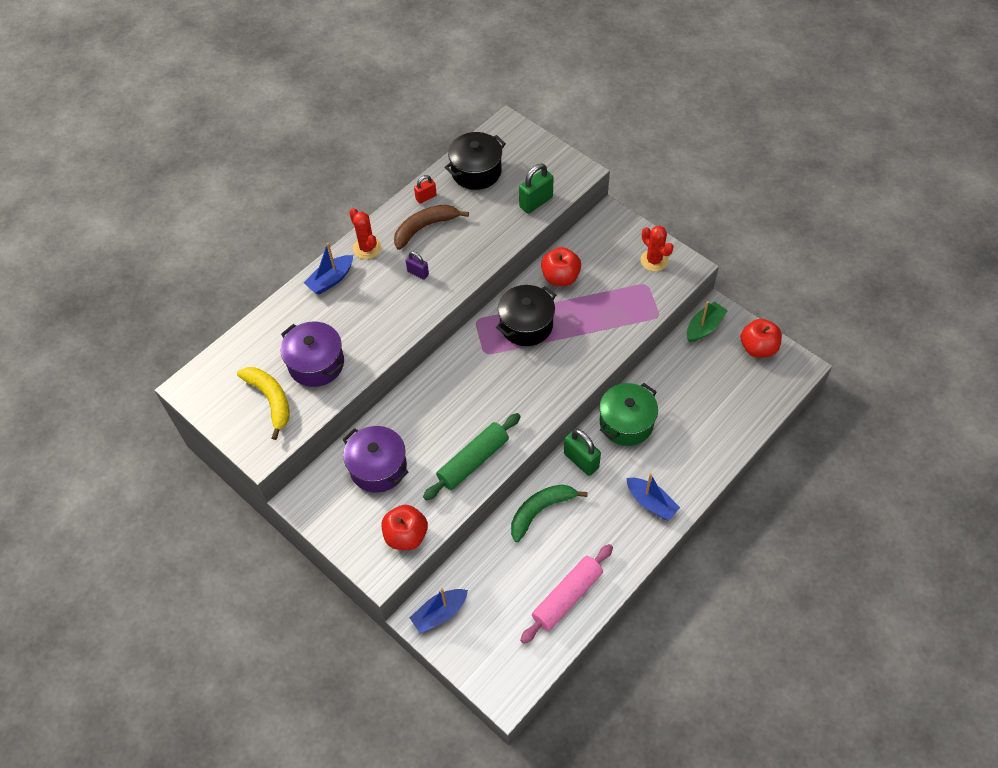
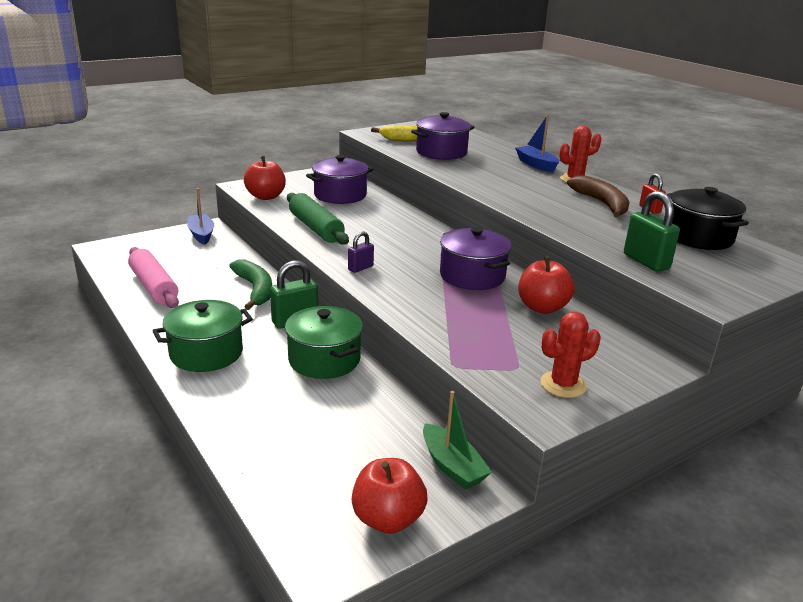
camera: 100 degrees right, 30 degrees down
(418, 273) = (536, 194): purple padlock -> purple padlock (360, 268)
(526, 325) = (472, 276): black pot -> purple pot
(651, 503) = (206, 353): blue boat -> green pot

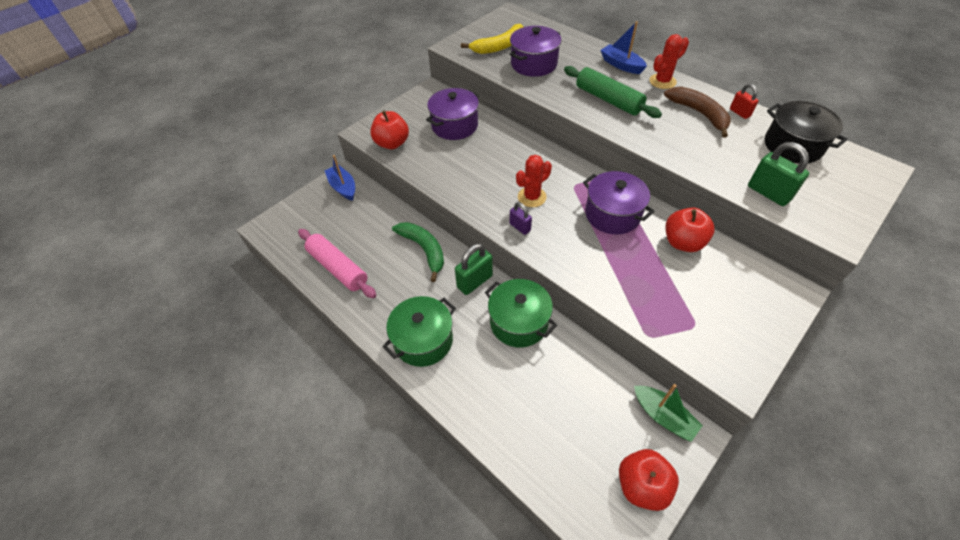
camera: 10 degrees left, 25 degrees up
(315, 228) = (457, 180): green rolling pin -> green rolling pin (608, 100)
(360, 268) = (520, 227): purple padlock -> purple padlock turned 75 degrees counterclockwise
(563, 385) = (736, 336): red cactus -> red cactus (532, 197)

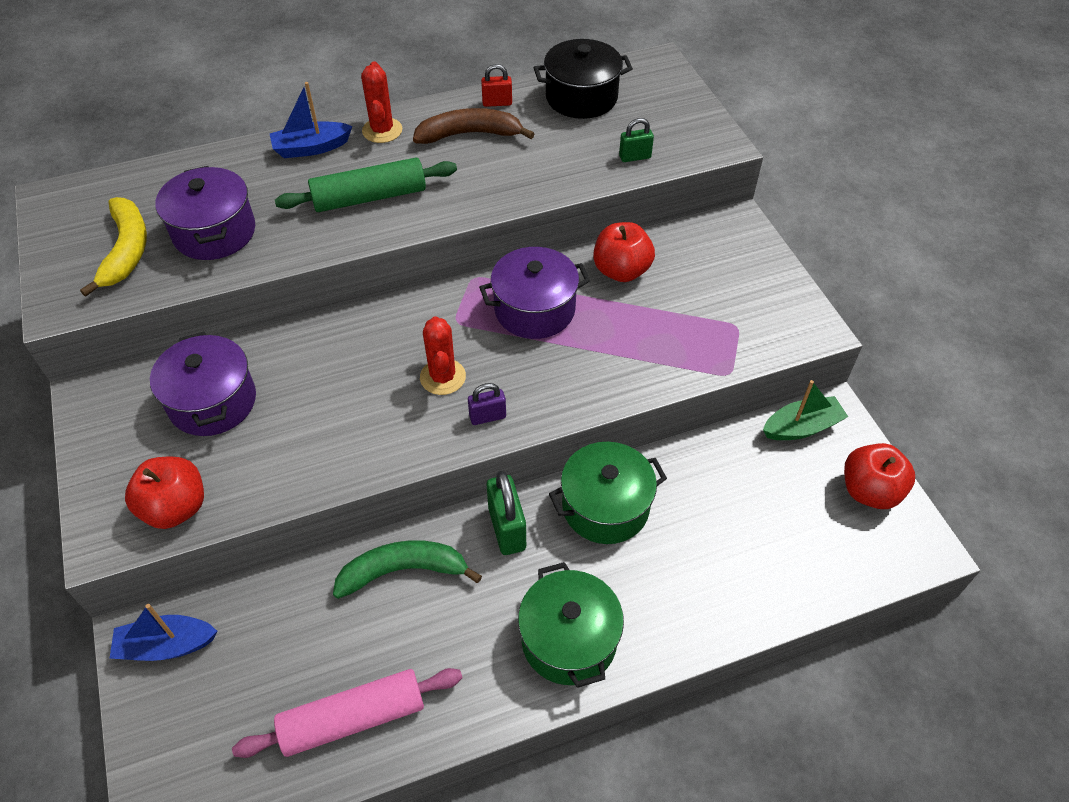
camera: 65 degrees left, 0 degrees up
(768, 193) = (635, 157): green padlock -> green padlock, size x0.60

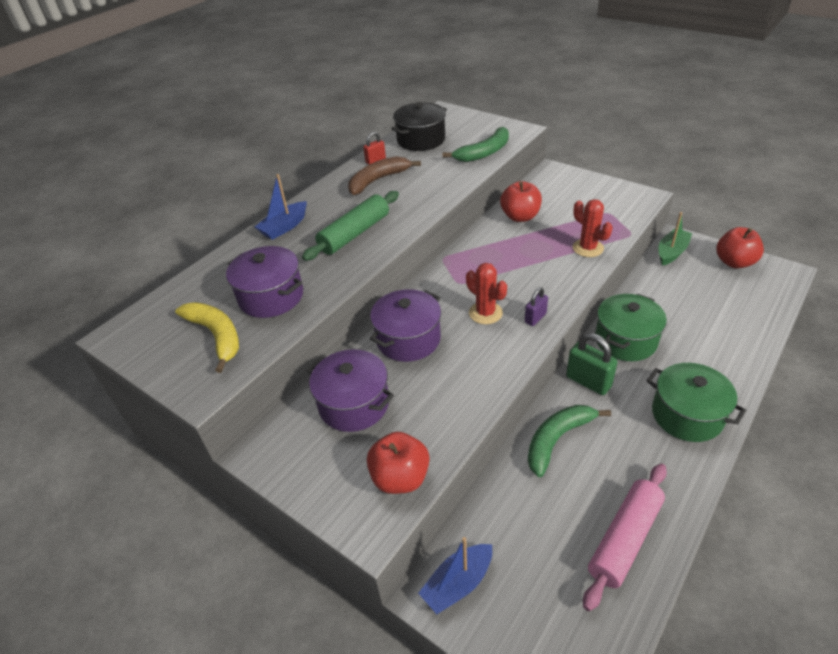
camera: 30 degrees left, 10 degrees down
(382, 130) = (321, 200): red cactus -> red cactus (588, 248)
(534, 309) = (496, 256): purple pot -> purple pot (408, 339)
(635, 157) = (484, 152): green padlock -> green banana

